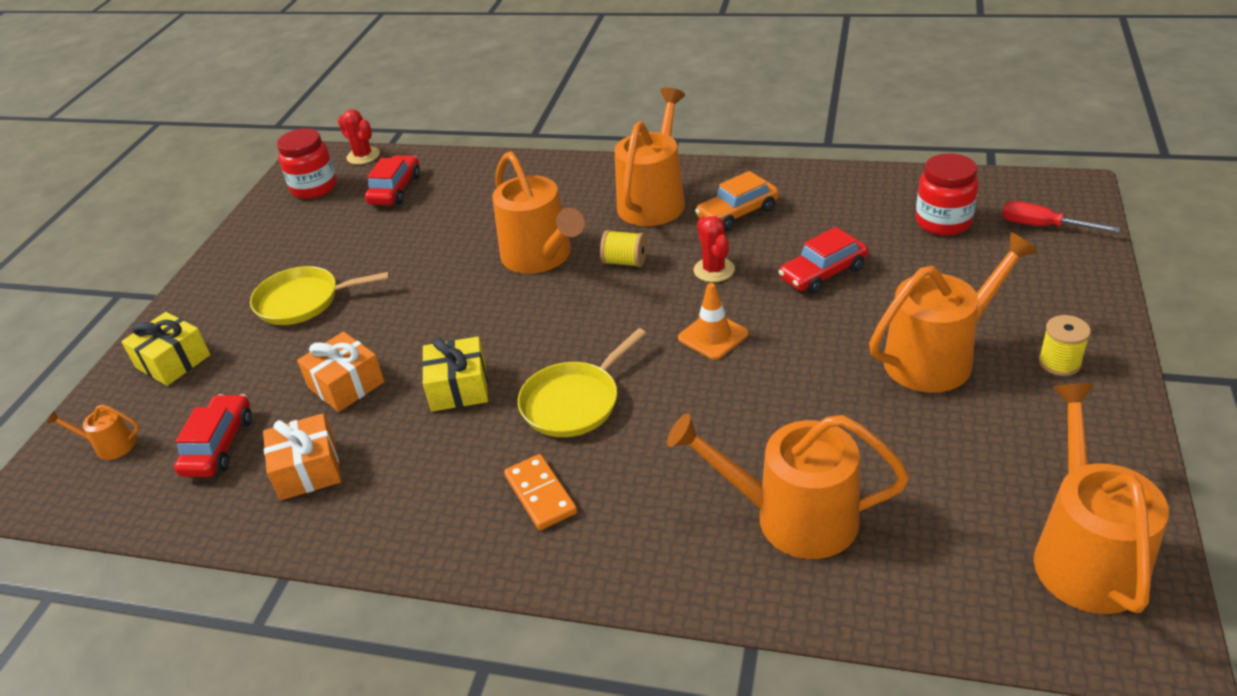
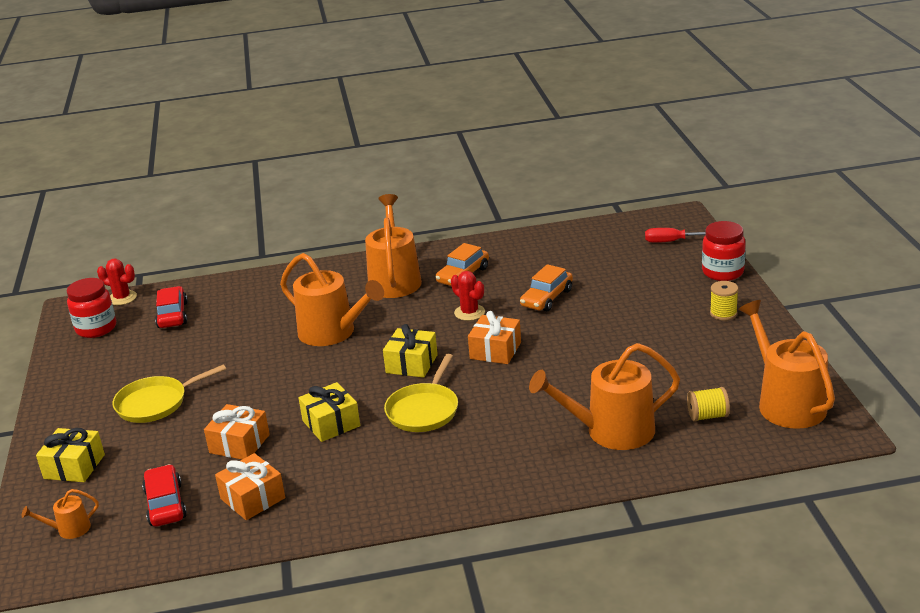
camera: 25 degrees left, 10 degrees down
(540, 494) = (438, 465): orange domino -> none
(601, 327) = (412, 364): none -> yellow gift
(625, 262) = (400, 322): yellow spool -> yellow spool (707, 416)
(713, 336) = (495, 350): orange traffic cone -> orange gift
(823, 273) = (547, 298): red car -> orange car
(937, 357) = (649, 328): orange watering can -> none
(943, 222) = (608, 252): red jar -> red jar (722, 272)

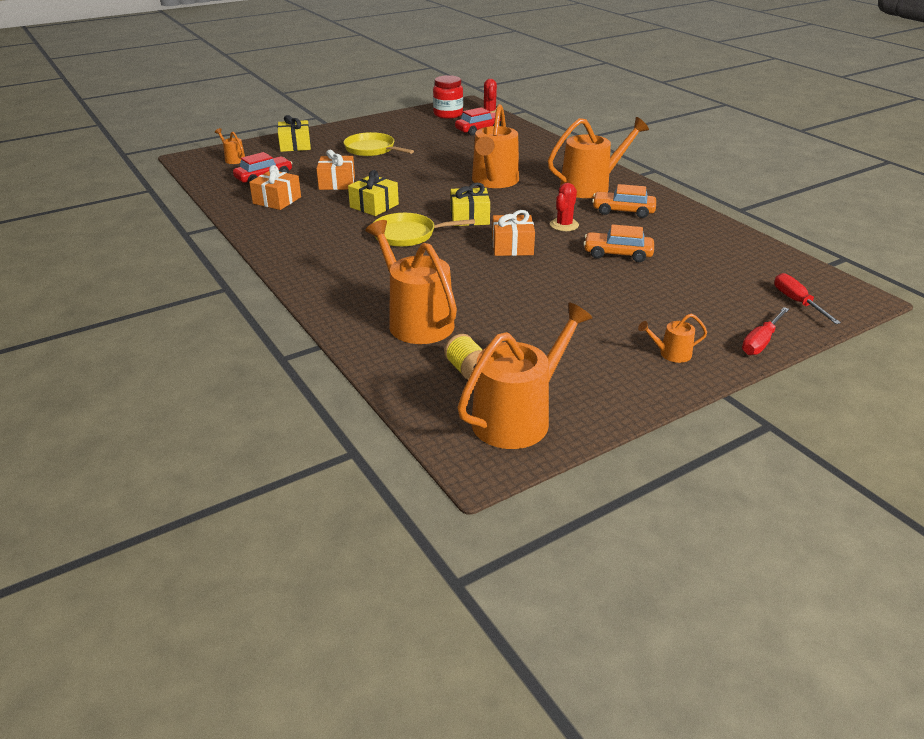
camera: 65 degrees right, 5 degrees up
(722, 272) = (761, 342): red jar -> red screwdriver
(723, 313) = (671, 354): yellow spool -> orange watering can

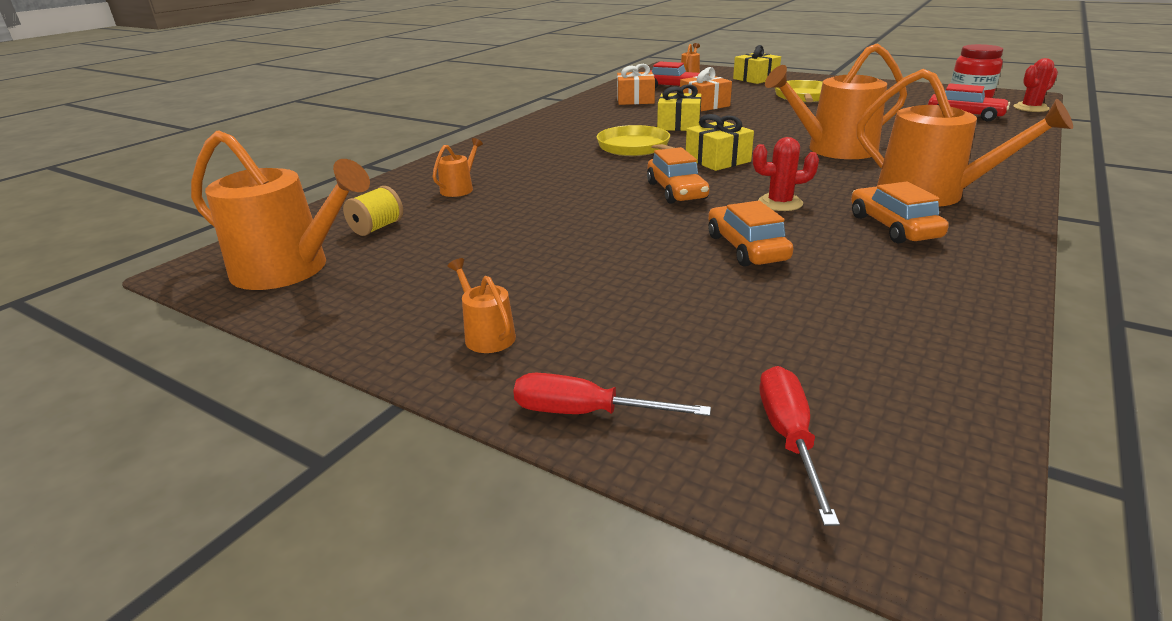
camera: 65 degrees right, 5 degrees down
(416, 321) = (459, 189): orange watering can -> orange watering can, size x0.45
(512, 246) = (676, 191): orange gift -> orange car
(797, 302) = (789, 438): red screwdriver -> red screwdriver turned 45 degrees counterclockwise

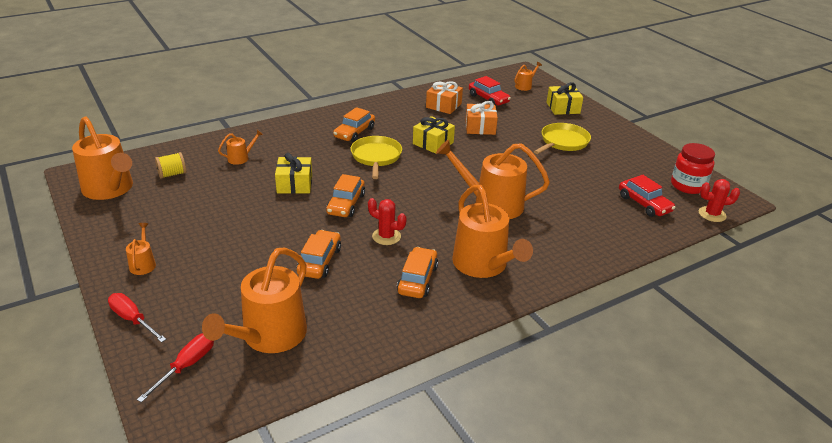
camera: 25 degrees right, 5 degrees up
(573, 137) = (354, 133): none -> orange car
(717, 160) = (407, 186): yellow gift -> yellow gift (294, 184)
(837, 347) = (269, 336): none -> orange watering can

